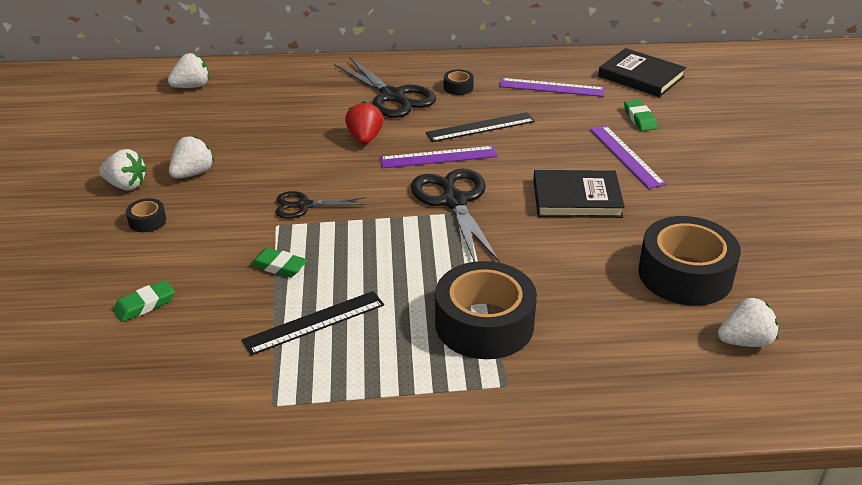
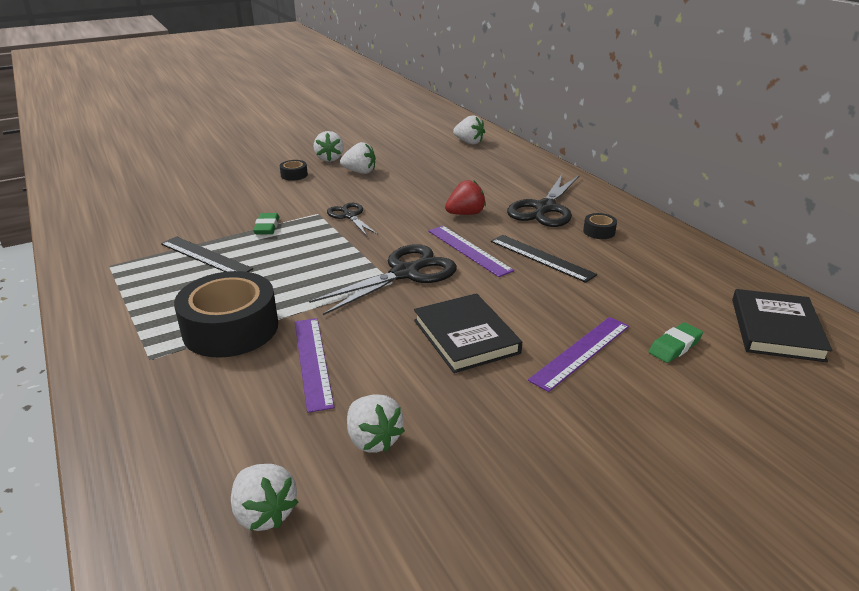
camera: 65 degrees right, 5 degrees down
(145, 305) = (203, 199): green eraser -> none
(551, 87) = (666, 278): purple ruler -> purple ruler (312, 361)
(685, 274) = (373, 439): black tape -> white strawberry

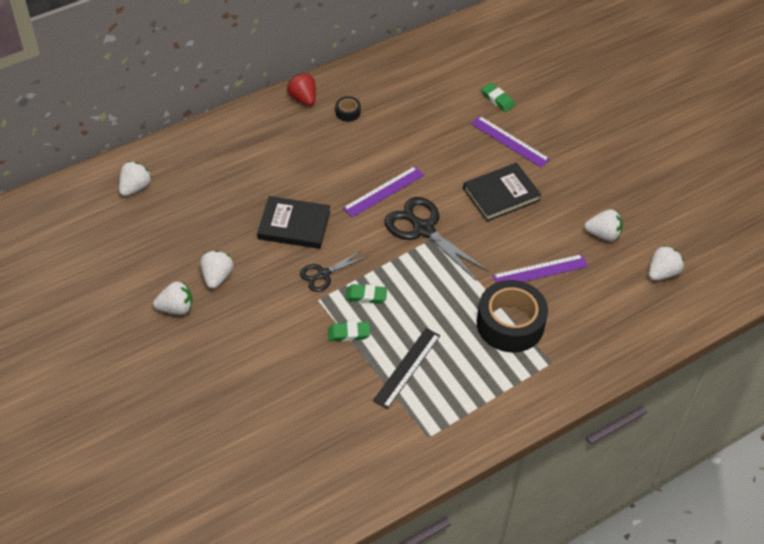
camera: 95 degrees left, 20 degrees up
(294, 175) = (223, 334): black tape -> none
(313, 237) = (366, 296): none -> green eraser
(373, 439) = (603, 234): white strawberry -> white strawberry turned 45 degrees clockwise
(465, 214) = (317, 193): red strawberry -> red strawberry (303, 99)
(541, 257) = (393, 149): black ruler -> none
(545, 208) = (305, 140): black scissors -> none
(776, 329) = (473, 52): black book -> black book (294, 225)

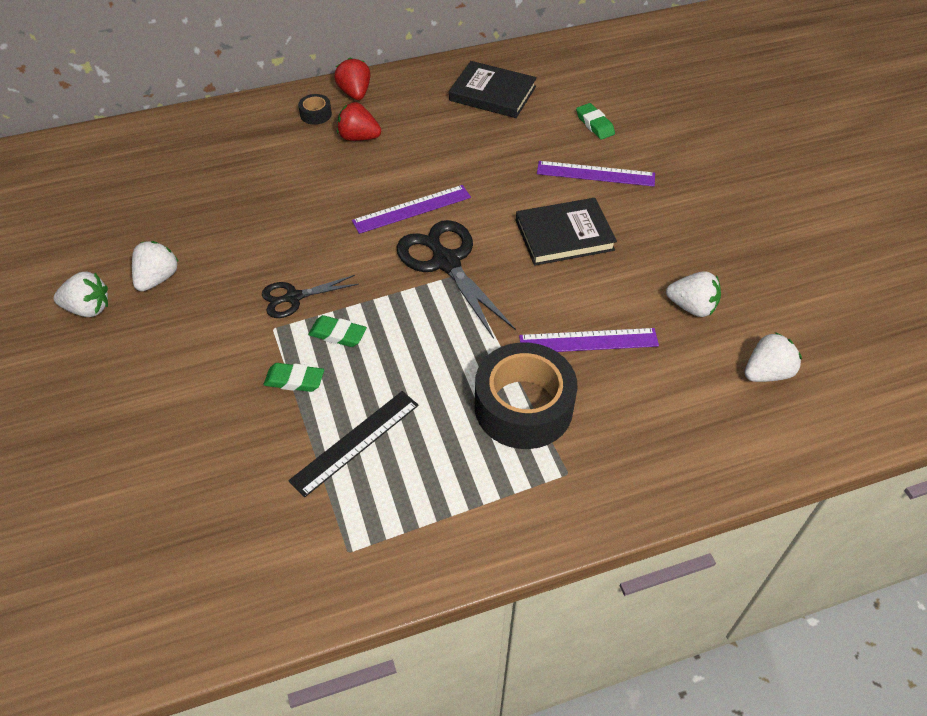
camera: 15 degrees right, 0 degrees up
(135, 188) = (113, 161): white strawberry -> none
(294, 225) = (282, 232): black book -> black book (492, 93)
(321, 138) = (358, 137): none -> red strawberry
(348, 112) = (402, 114): black tape -> black tape (316, 114)
(509, 141) = (595, 174): purple ruler -> purple ruler turned 45 degrees counterclockwise

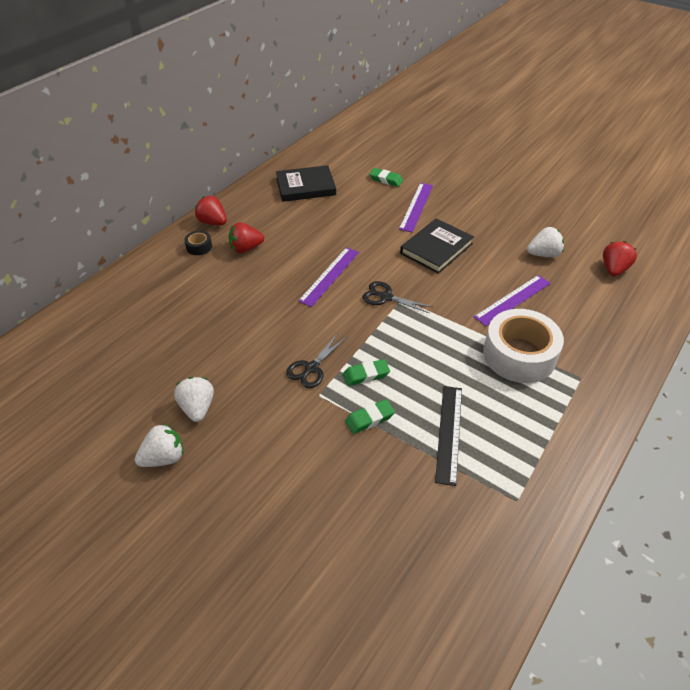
camera: 35 degrees left, 5 degrees down
(446, 262) = (386, 297): black scissors -> black scissors, size x0.58
(523, 406) = (519, 355): black tape -> white tape
(595, 174) = (416, 207): purple ruler -> purple ruler turned 45 degrees counterclockwise
(766, 373) = (613, 269): white strawberry -> red strawberry

